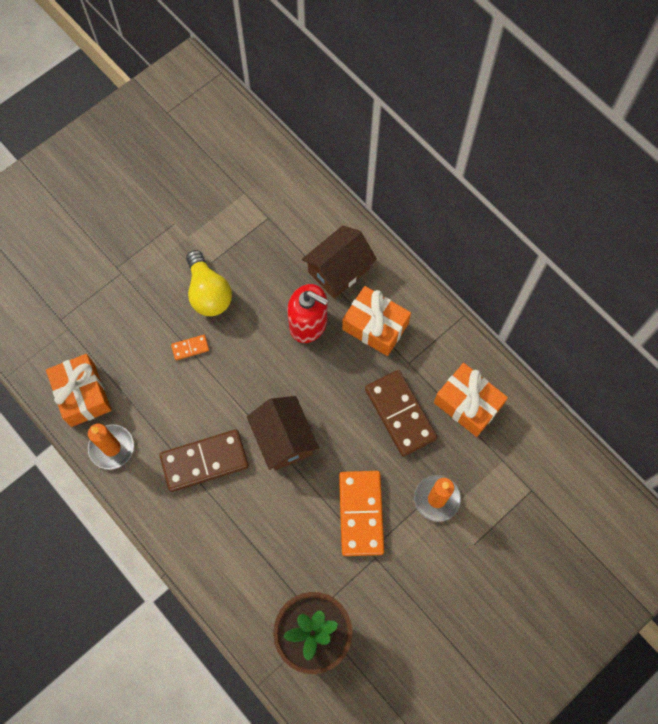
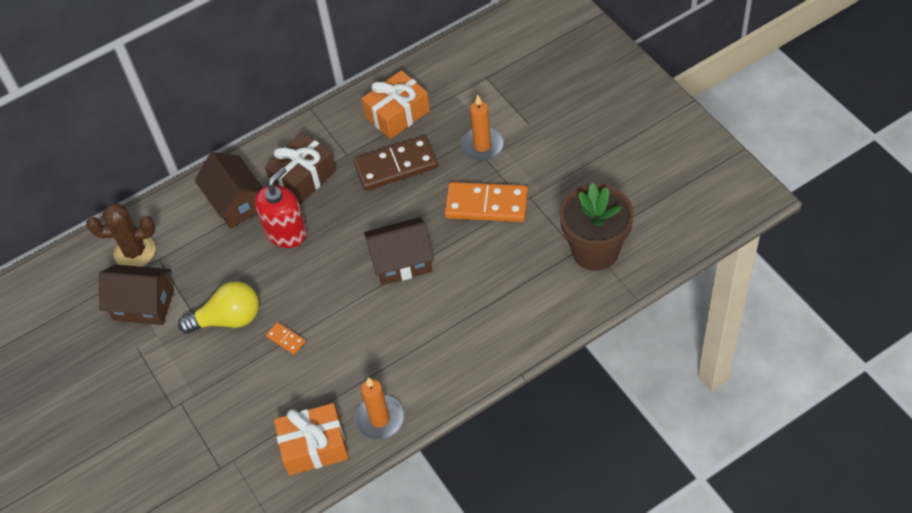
camera: 75 degrees left, 15 degrees down
(190, 348) = (286, 339): orange domino -> orange domino turned 45 degrees counterclockwise
(204, 461) = (411, 332): brown domino -> none
(218, 217) = (143, 305): none -> brown house
(275, 195) = (135, 252): none -> brown cactus
(375, 326) = (303, 177): orange gift -> brown gift

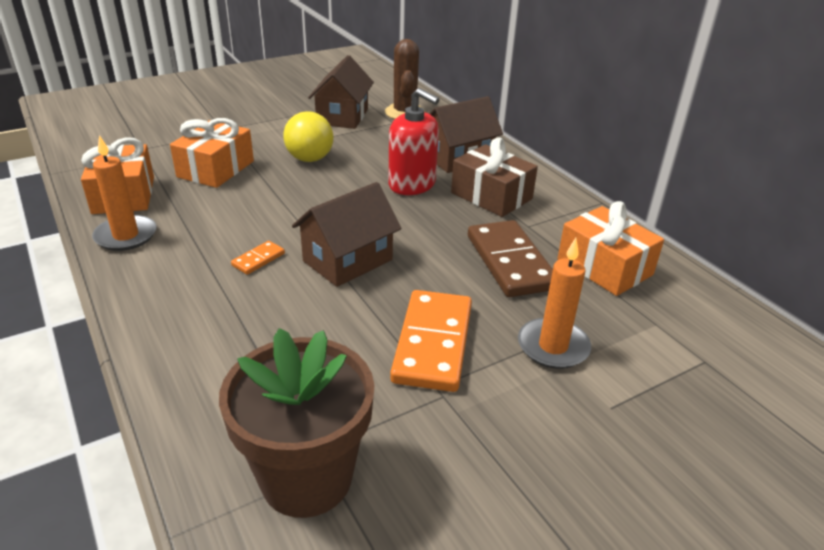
camera: 85 degrees right, 20 degrees down
(262, 387) = (216, 169): none -> orange gift
(286, 339) = (268, 182): orange domino -> orange domino (258, 259)
(402, 262) = (347, 260): brown house -> brown house turned 60 degrees clockwise

